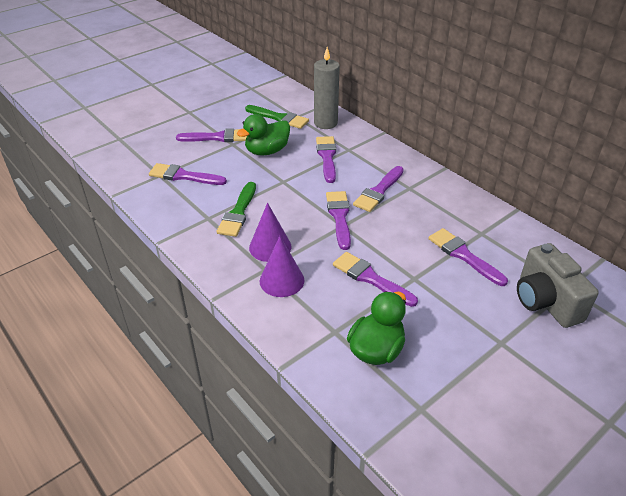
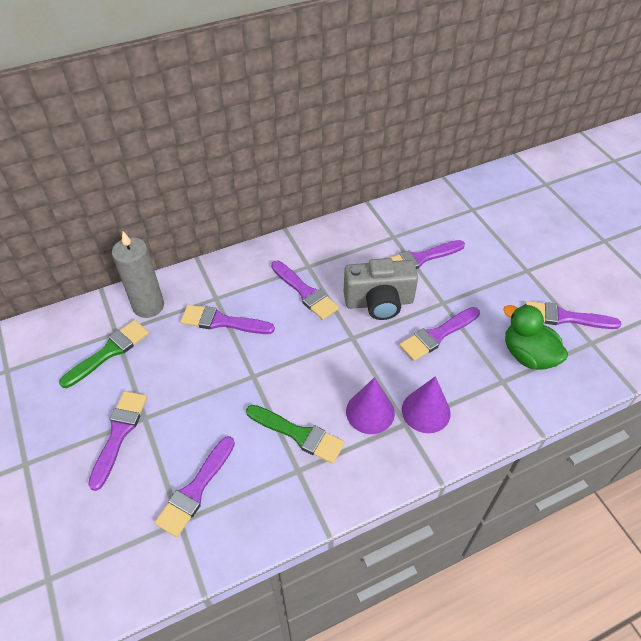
camera: 75 degrees left, 10 degrees up
(267, 151) = (181, 380): green duck -> none
(339, 217) = (337, 337): purple brush -> purple brush (564, 317)
(545, 301) = (486, 228): grey camera -> grey camera (379, 302)

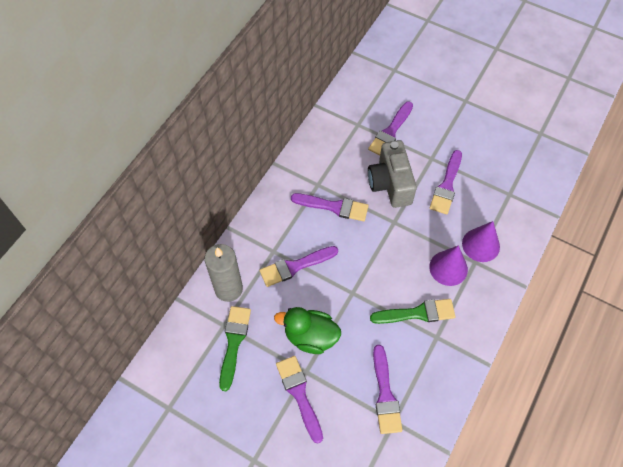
camera: 35 degrees left, 10 degrees up
(379, 302) = (390, 184): grey camera -> grey camera turned 120 degrees clockwise
(527, 355) = (511, 166): green duck -> green duck (310, 337)
(564, 317) = (513, 124): purple brush -> none

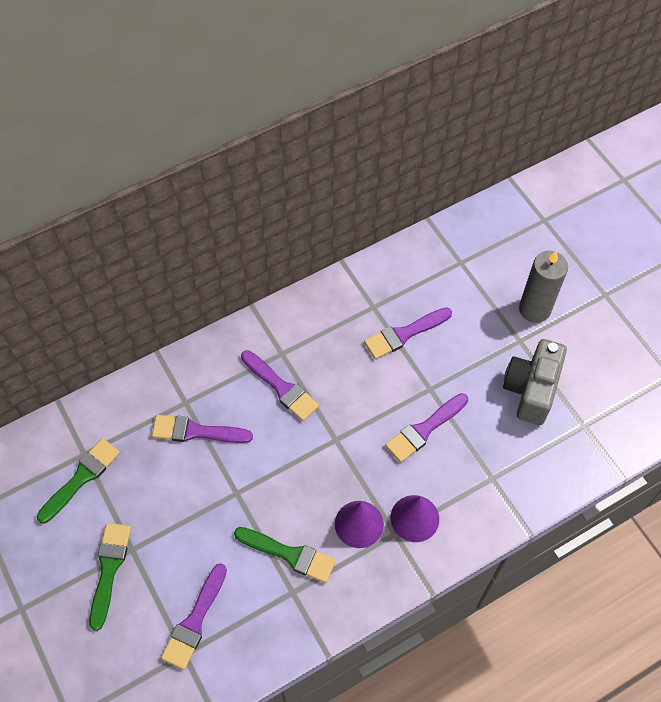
camera: 30 degrees right, 0 degrees up
(228, 289) = (113, 418): grey candle -> grey candle (534, 309)
(299, 394) = (109, 569): purple brush -> green brush
(310, 337) = (161, 515): green duck -> none
(390, 184) = (361, 394): grey camera -> grey camera (531, 389)

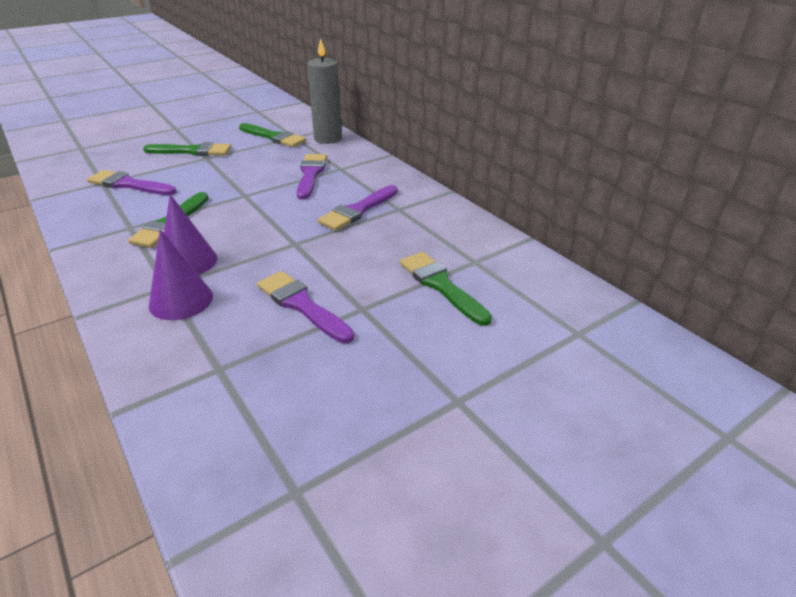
camera: 85 degrees right, 25 degrees down
(404, 334) = (441, 285): purple brush -> green brush
(531, 389) = (366, 415): grey camera -> none
(534, 309) = (525, 421): grey candle -> grey candle (328, 138)

